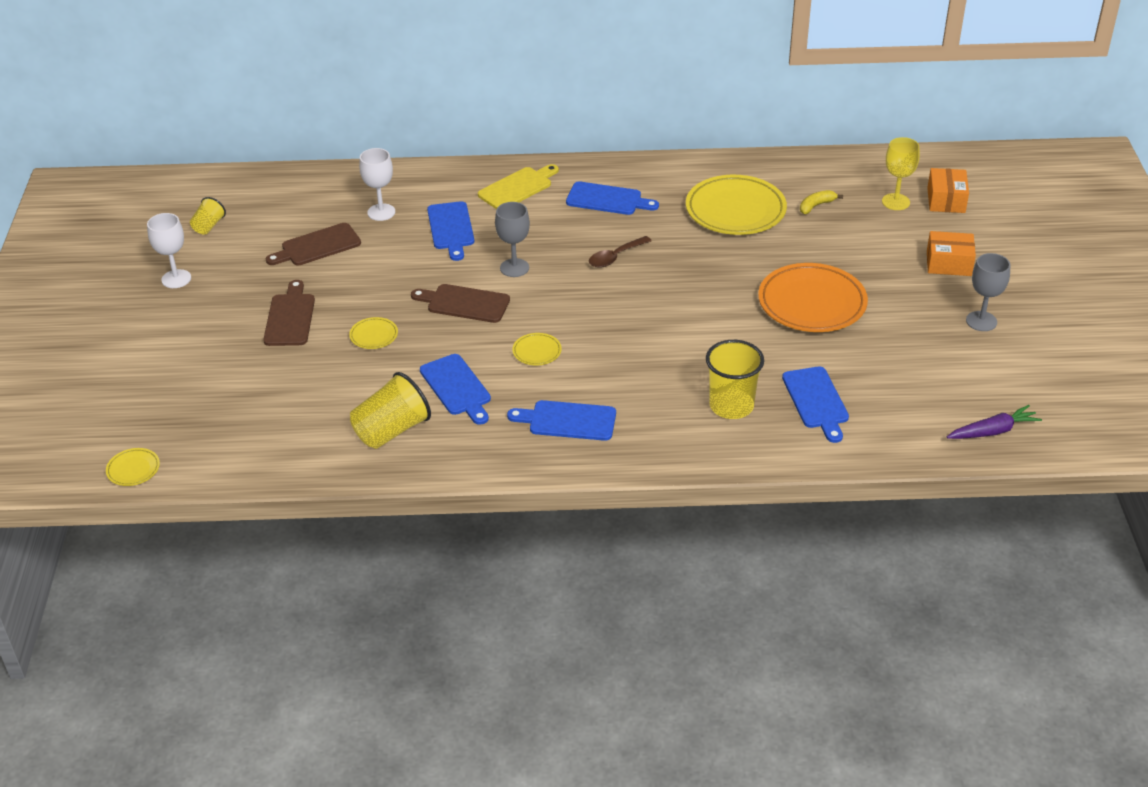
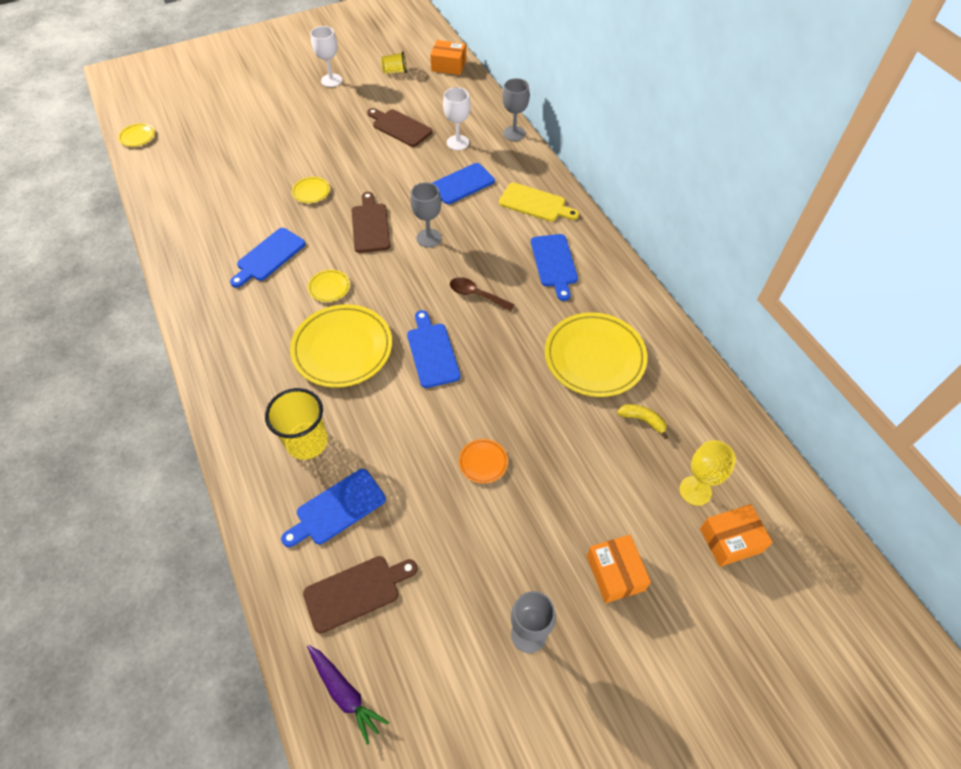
camera: 65 degrees right, 15 degrees up
(237, 184) = (448, 65): none -> orange box
(290, 317) = (314, 144): brown cutting board -> brown cutting board (356, 591)
(391, 430) = (209, 239): yellow cup -> none
(400, 171) = (514, 133): none -> grey goblet
(568, 421) = (251, 335): blue cutting board -> blue cutting board (432, 352)
(628, 359) = (342, 349): none -> yellow plate
(812, 303) = (483, 462): orange plate -> orange plate, size x0.44

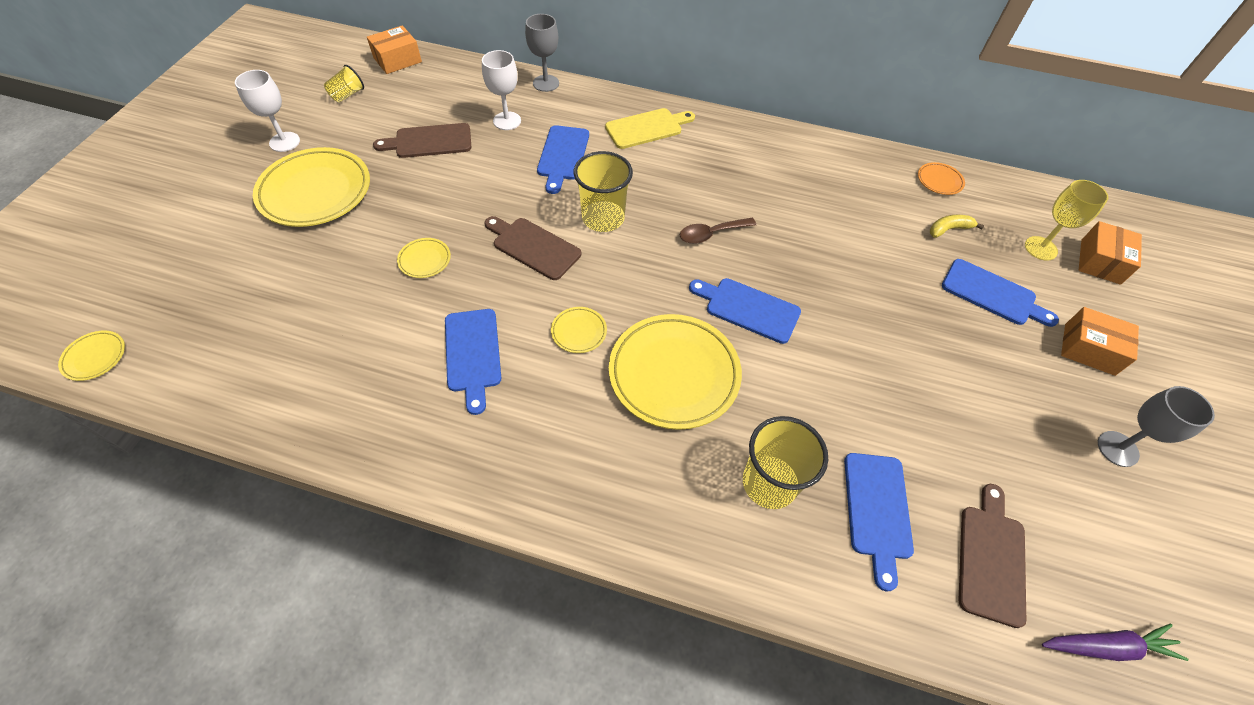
camera: 50 degrees left, 0 degrees up
(429, 238) = (603, 218): grey goblet -> yellow cup
(483, 462) = (910, 358): orange plate -> orange plate (939, 181)
(554, 263) = (730, 164): blue cutting board -> blue cutting board (992, 294)
(594, 357) = (858, 211): yellow plate -> yellow plate (315, 192)

